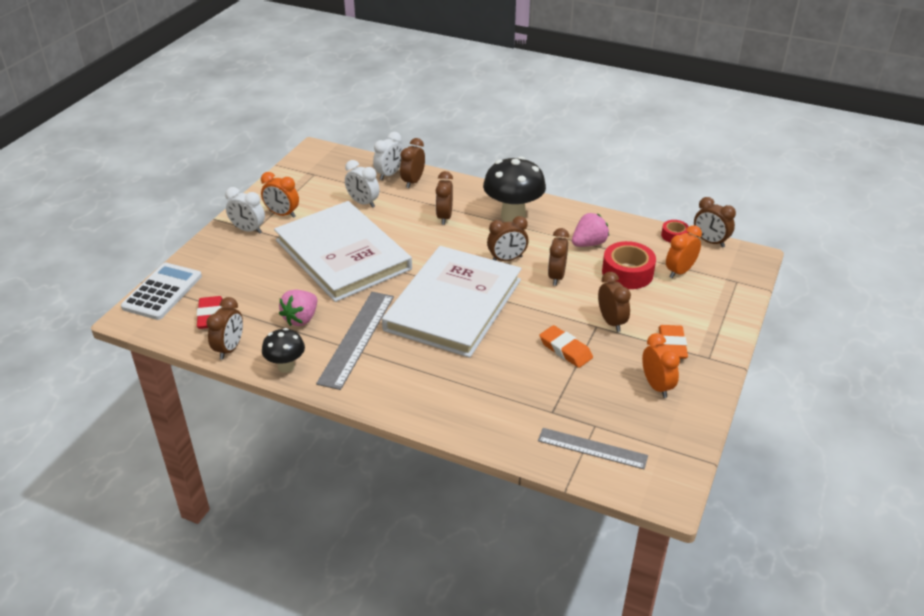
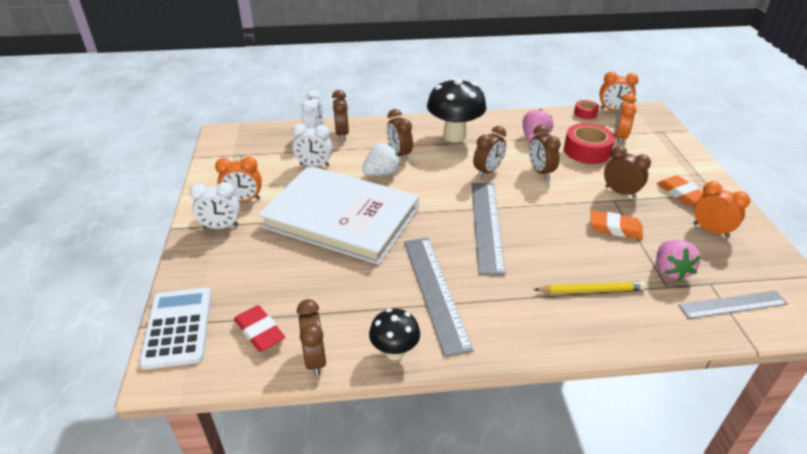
camera: 30 degrees left, 0 degrees up
(301, 319) = (361, 295): pink strawberry -> pink strawberry (670, 271)
(412, 229) = (381, 173): none -> white strawberry
(454, 304) = (487, 225): white book -> grey ruler
(482, 387) = (591, 290): none -> yellow pencil
(710, 242) = (613, 110): brown clock -> orange clock

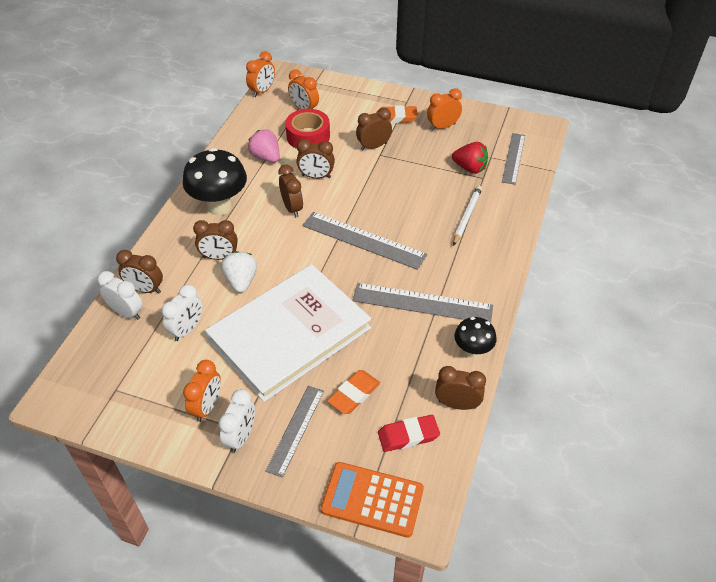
camera: 65 degrees left, 10 degrees up
(178, 327) = (372, 499): white calculator -> orange calculator
(239, 254) = (296, 430): none -> grey ruler
(585, 113) = (253, 109): red tape -> none
(591, 290) = (467, 216): yellow pencil -> white pencil
(615, 228) = (412, 171): orange eraser -> orange eraser (354, 394)
(670, 271) = (470, 168): pink strawberry -> red strawberry

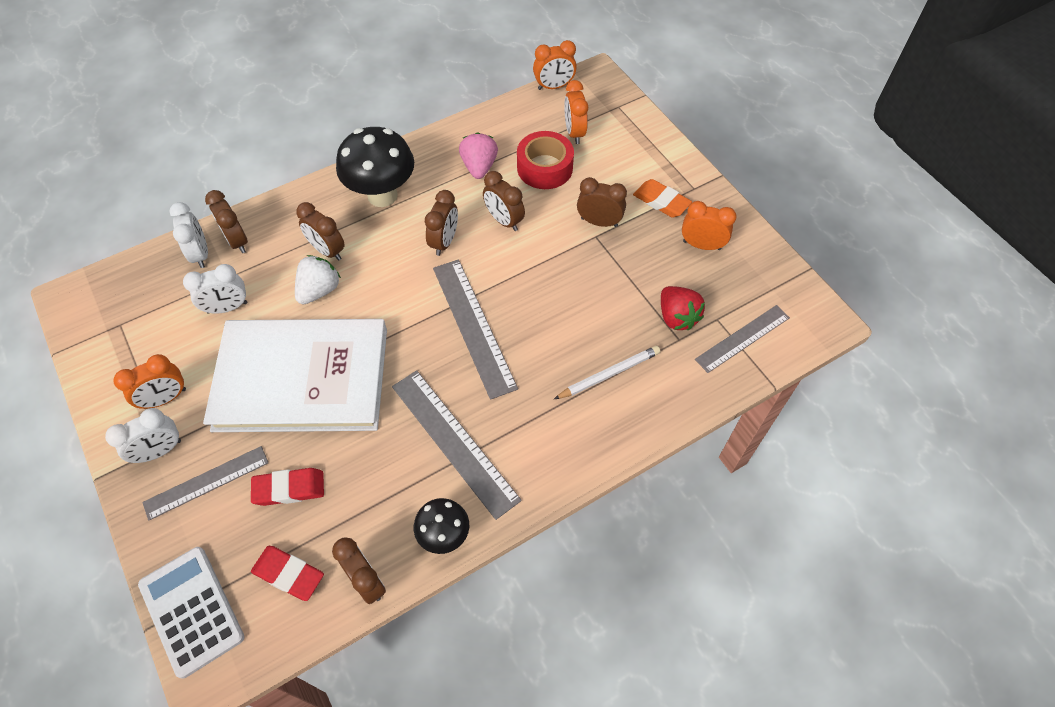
camera: 40 degrees right, 10 degrees up
(354, 394) = (289, 488): orange eraser -> red eraser
(372, 499) = (192, 610): orange calculator -> white calculator

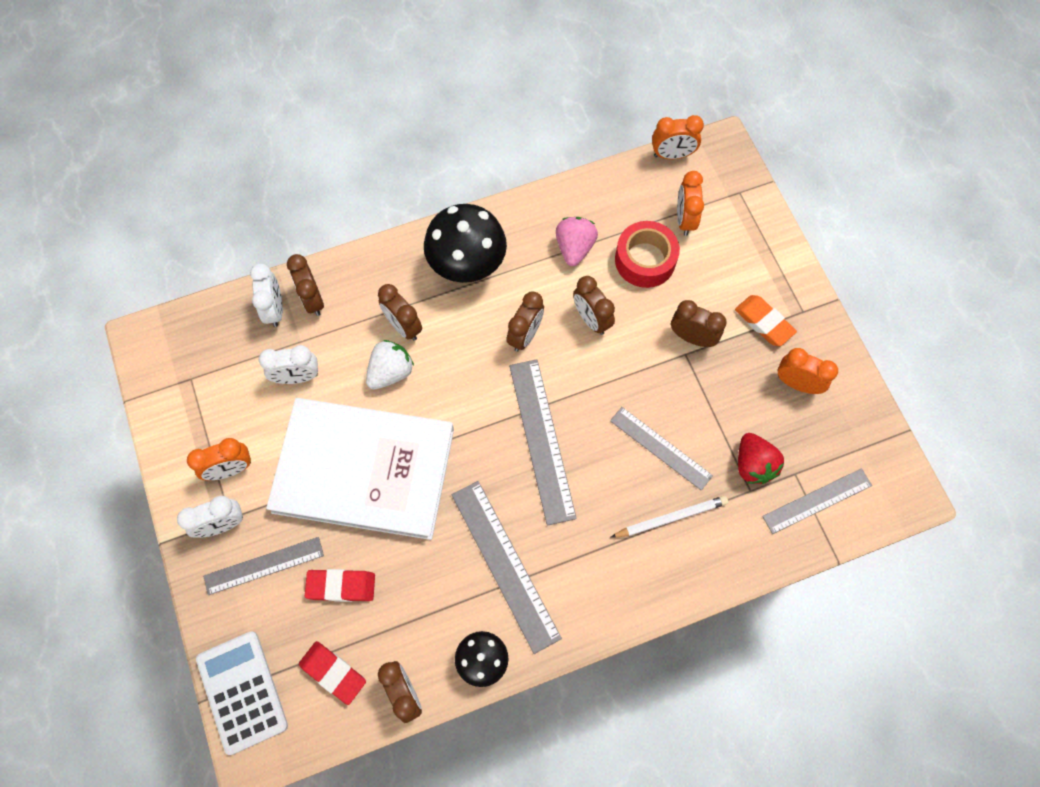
camera: 10 degrees right, 10 degrees up
(588, 316) = (660, 448): none -> grey ruler

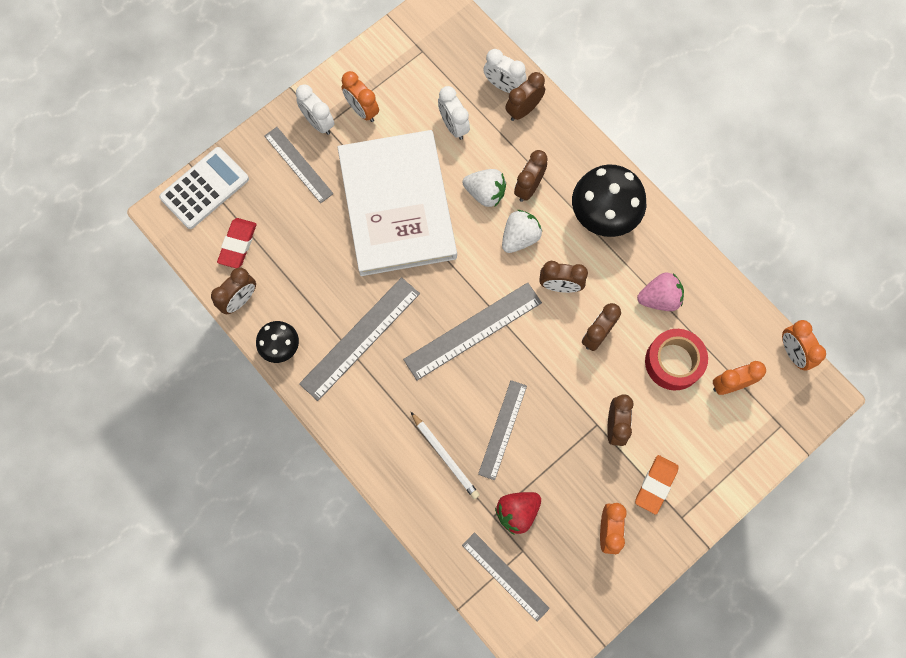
camera: 70 degrees right, 5 degrees up
(275, 309) = (503, 86): white clock -> white clock turned 60 degrees clockwise
(341, 586) = (302, 224): red eraser -> none
(456, 355) = (519, 237): none -> white strawberry

